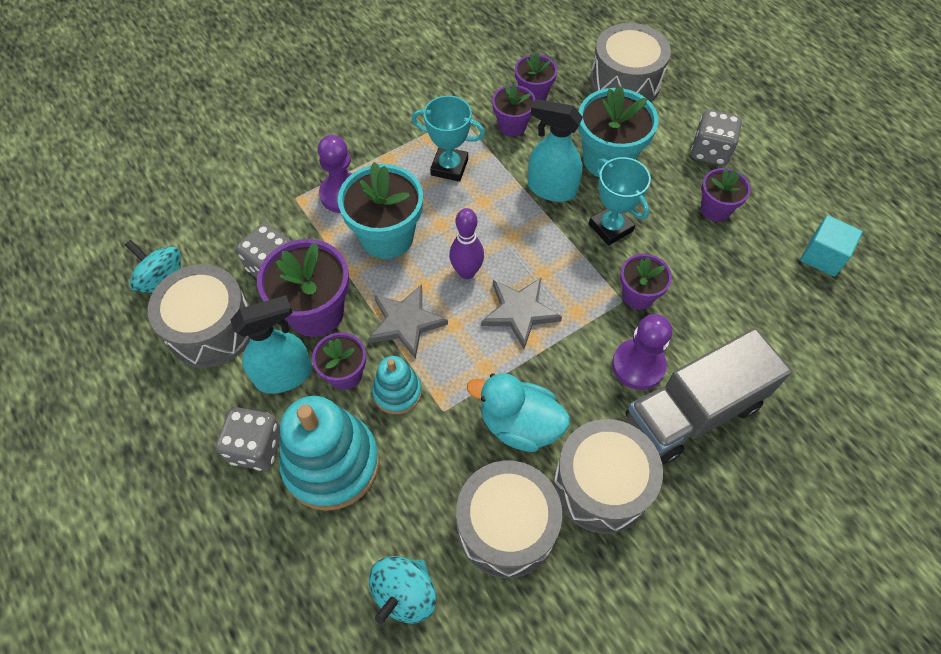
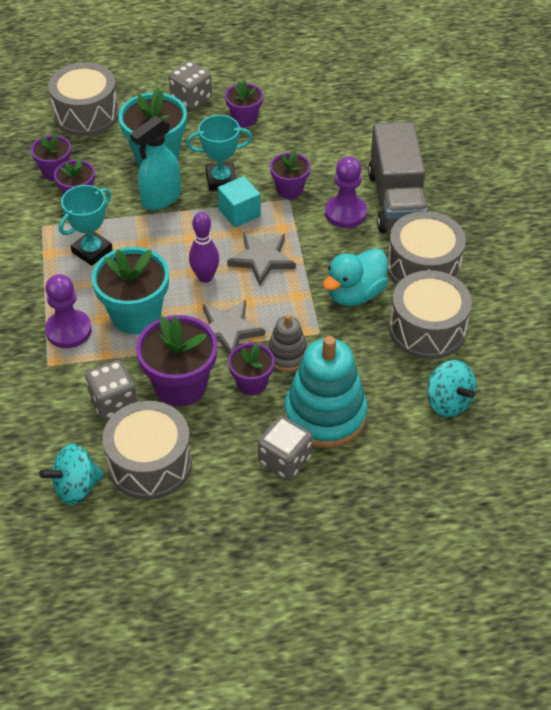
camera: 65 degrees left, 10 degrees down
(285, 375) = (229, 423): turquoise spray bottle -> none
(397, 392) = (287, 355): turquoise stacking toy -> grey stacking toy
(823, 256) = (318, 86): turquoise cube -> turquoise cube (239, 213)

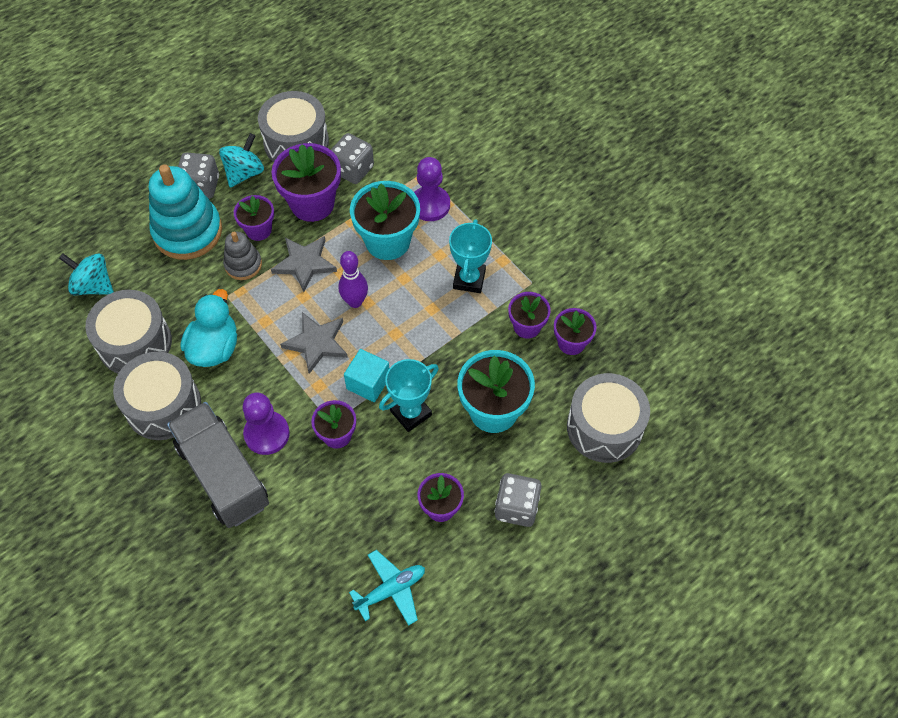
camera: 150 degrees right, 10 degrees up
(76, 487) = (335, 107): turquoise spinning top -> turquoise spinning top (244, 173)
(161, 198) = (452, 362): turquoise spray bottle -> none
(312, 93) = (391, 590): none -> turquoise plane

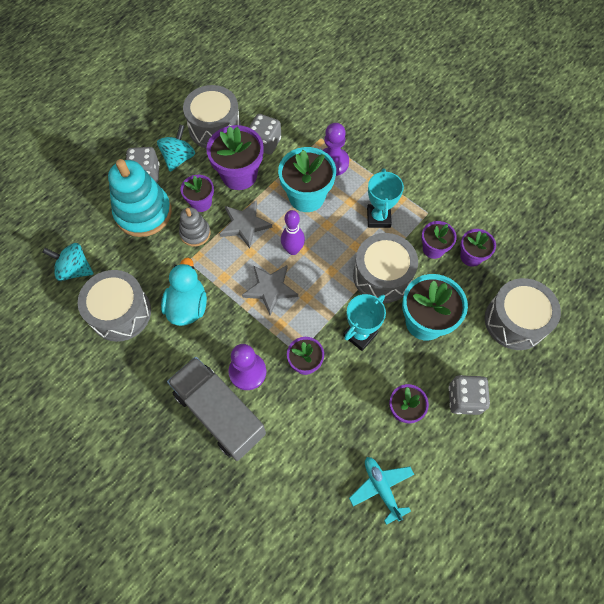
camera: 10 degrees left, 5 degrees up
(163, 406) = (156, 362): grey drum -> grey drum (382, 276)
(368, 383) = (320, 315): turquoise cube -> none
(391, 590) = (381, 488): turquoise plane -> turquoise plane turned 75 degrees counterclockwise

